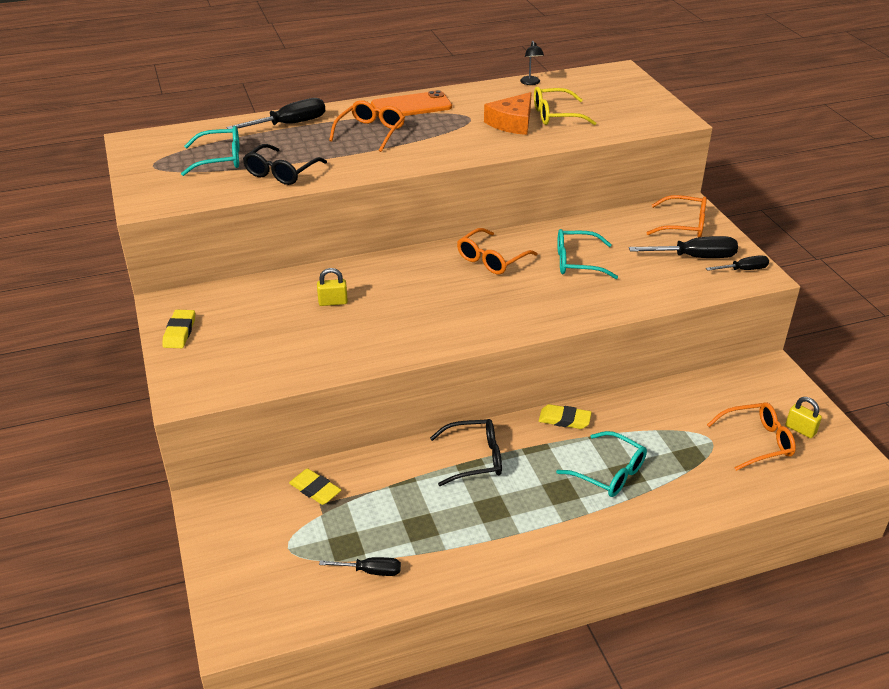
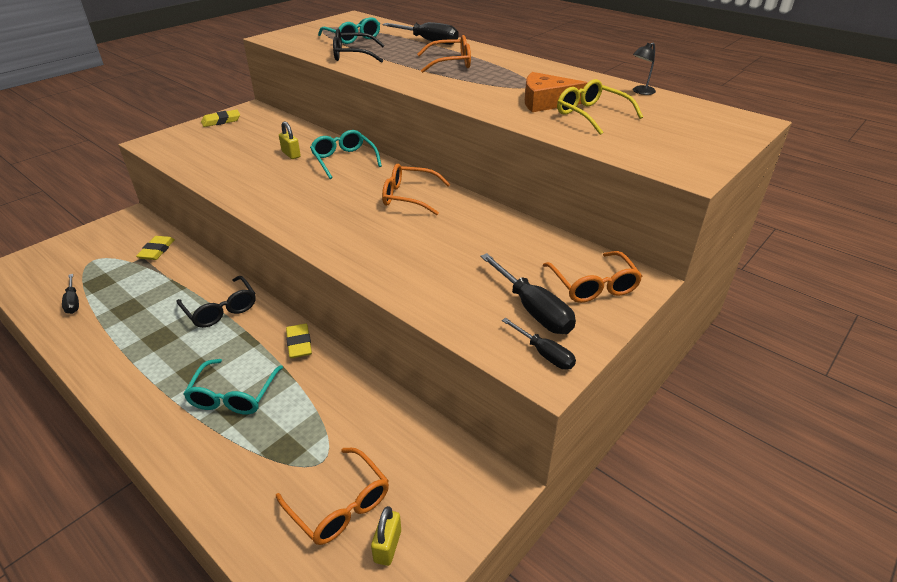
camera: 60 degrees right, 0 degrees up
(411, 106) = (516, 64): orange phone -> none
(577, 262) = (447, 239): turquoise glasses -> turquoise glasses (344, 160)

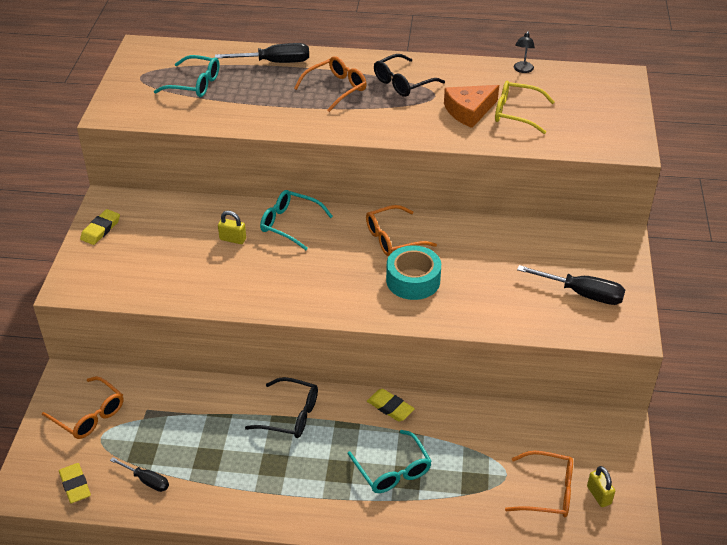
camera: 35 degrees left, 5 degrees up
(157, 250) = (151, 396): yellow eraser -> yellow eraser (75, 485)
(353, 55) = (232, 111): black glasses -> black glasses (403, 83)
(383, 231) = (413, 280): none -> turquoise tape
(544, 354) = (619, 322): black screwdriver -> none
(593, 285) = (599, 256): orange glasses -> orange glasses (89, 415)

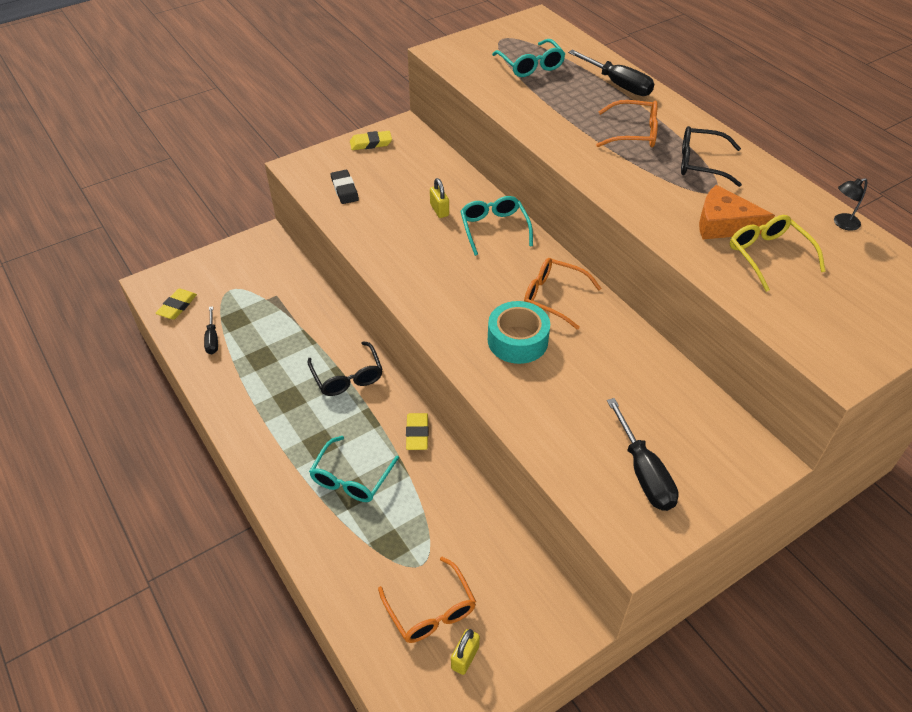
camera: 50 degrees right, 5 degrees up
(89, 415) = (243, 271): orange glasses -> none
(137, 276) = (344, 189): none -> black eraser

